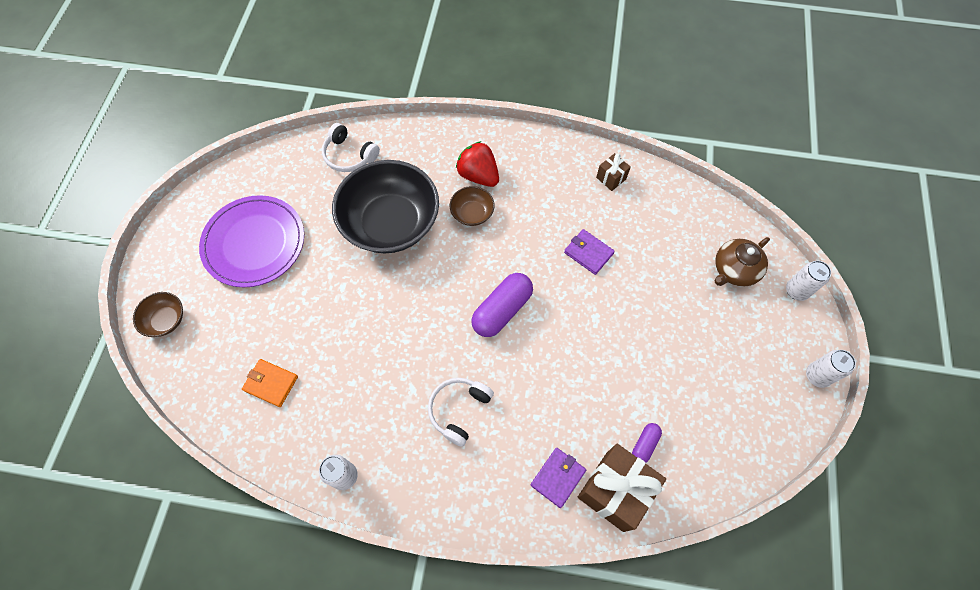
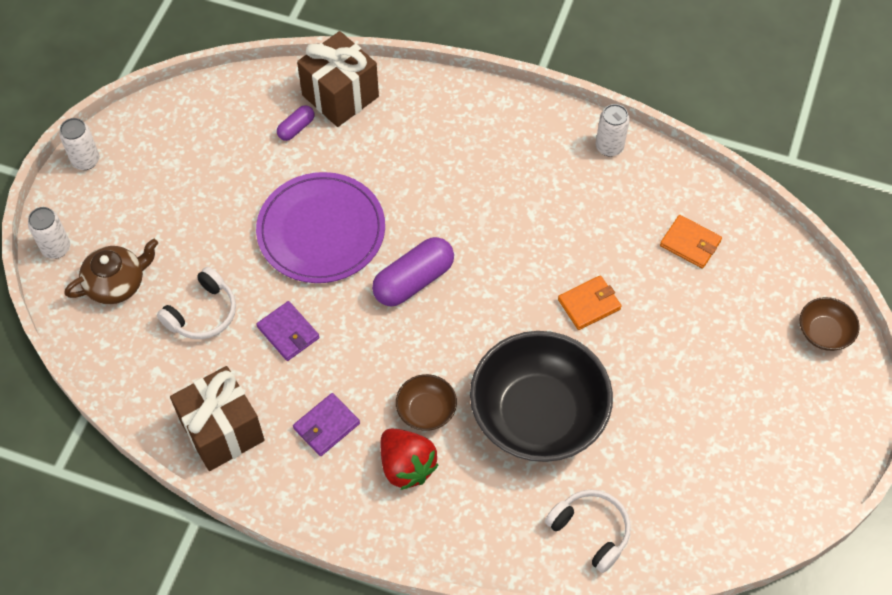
camera: 170 degrees left, 5 degrees down
(254, 243) = (723, 415): purple plate -> purple plate (321, 231)
(357, 313) = (589, 304): none -> orange wallet
(459, 410) = (483, 186): white headphones -> white headphones (203, 313)
(558, 477) = (393, 114): purple wallet -> purple wallet (326, 426)
(611, 178) = (222, 431): brown gift -> brown gift, size x2.05

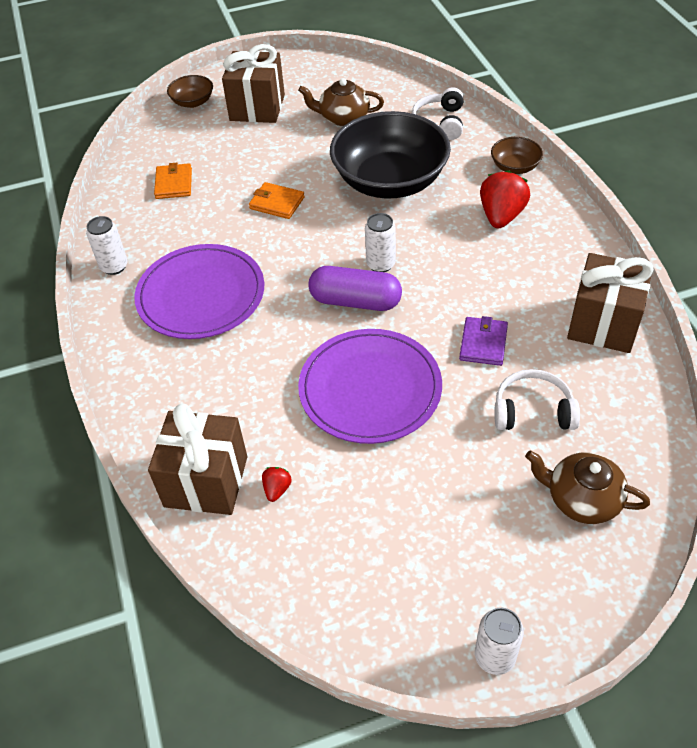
camera: 125 degrees left, 10 degrees down
(56, 248) = (610, 586): white can -> white can (380, 264)
(296, 128) = (277, 489): purple capsule -> red strawberry
(326, 426) = (525, 271): purple wallet -> none
(426, 410) = (451, 231): brown bowl -> brown bowl (514, 167)
(520, 185) = (201, 295): none -> purple plate
(678, 448) = (343, 118): none -> brown teapot
(764, 383) = (257, 107): none -> brown gift

